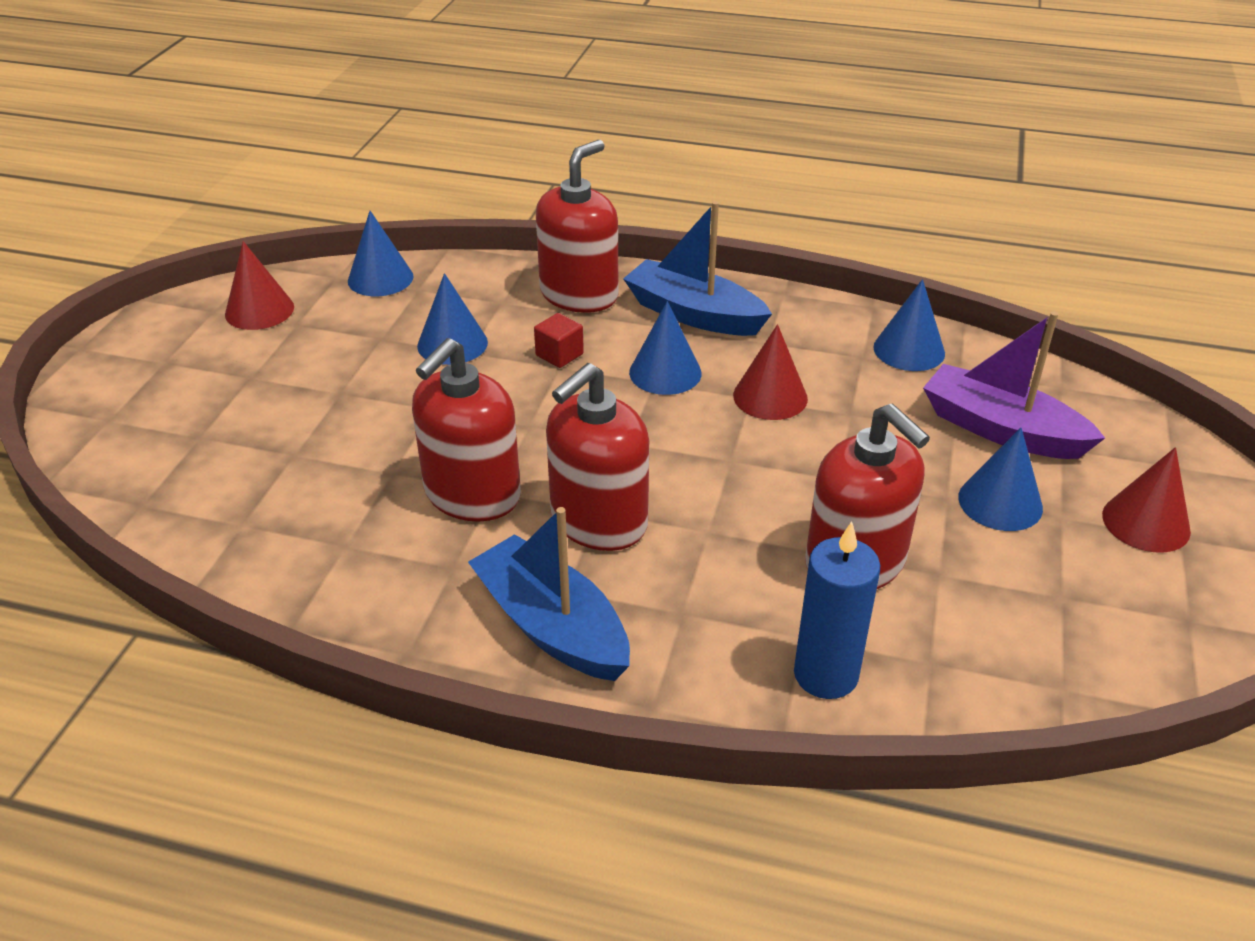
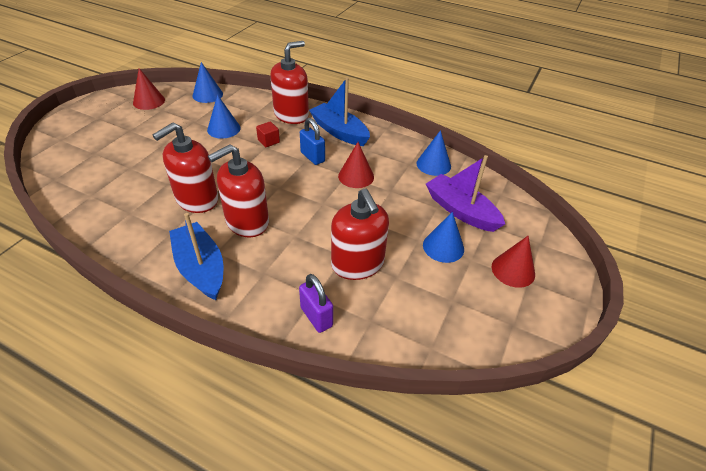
camera: 10 degrees right, 5 degrees up
(665, 372) = (312, 157): blue cone -> blue padlock
(825, 674) = (316, 317): blue candle -> purple padlock

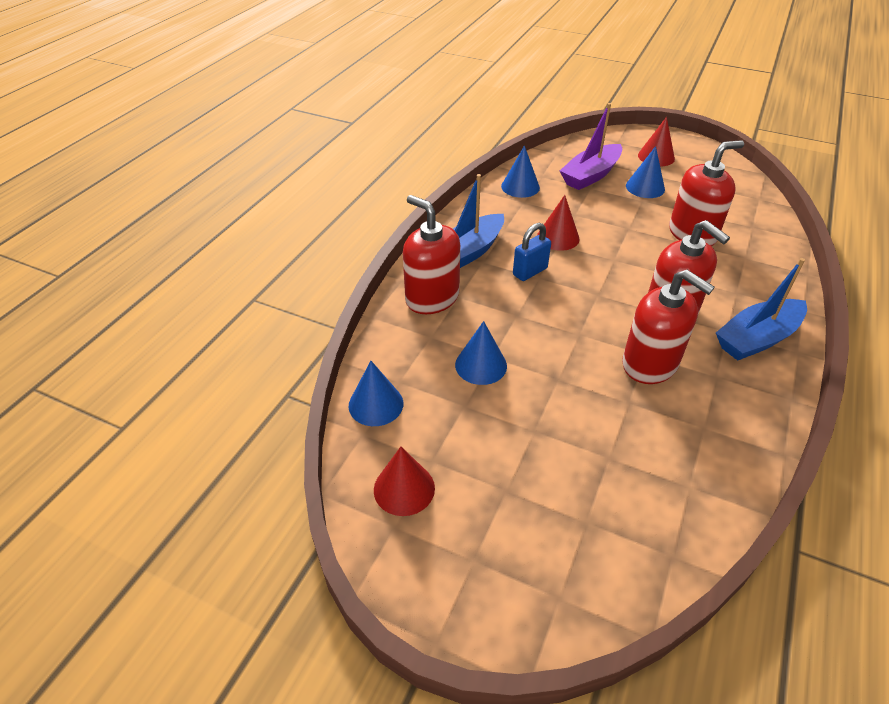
camera: 90 degrees left, 0 degrees up
(268, 141) = (503, 313): red cube -> none
(316, 317) = (768, 255): purple padlock -> none

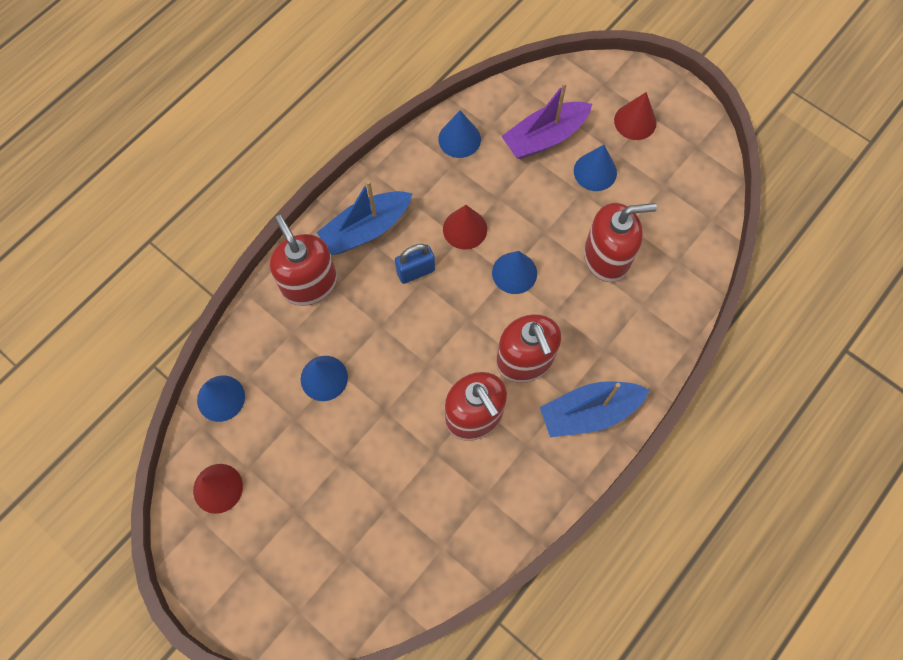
camera: 15 degrees right, 25 degrees up
(620, 257) = (514, 273): none -> blue cone

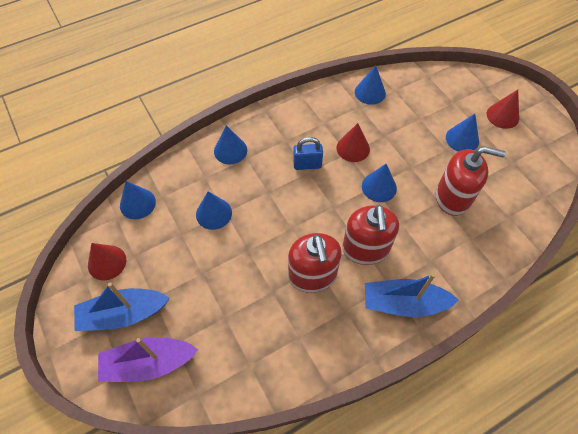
camera: 20 degrees right, 10 degrees down
(309, 284) = (230, 150): red soap dispenser -> blue cone
(366, 229) = (283, 128): blue boat -> blue boat (123, 314)
(545, 137) = (431, 108): purple boat -> purple boat (148, 363)

